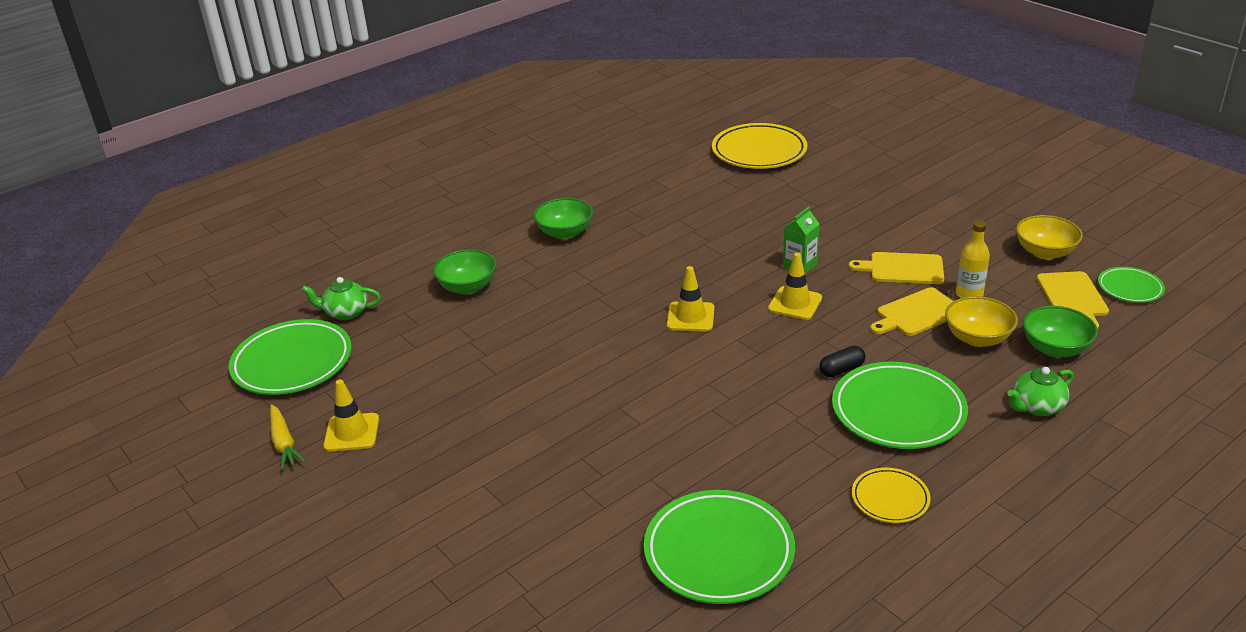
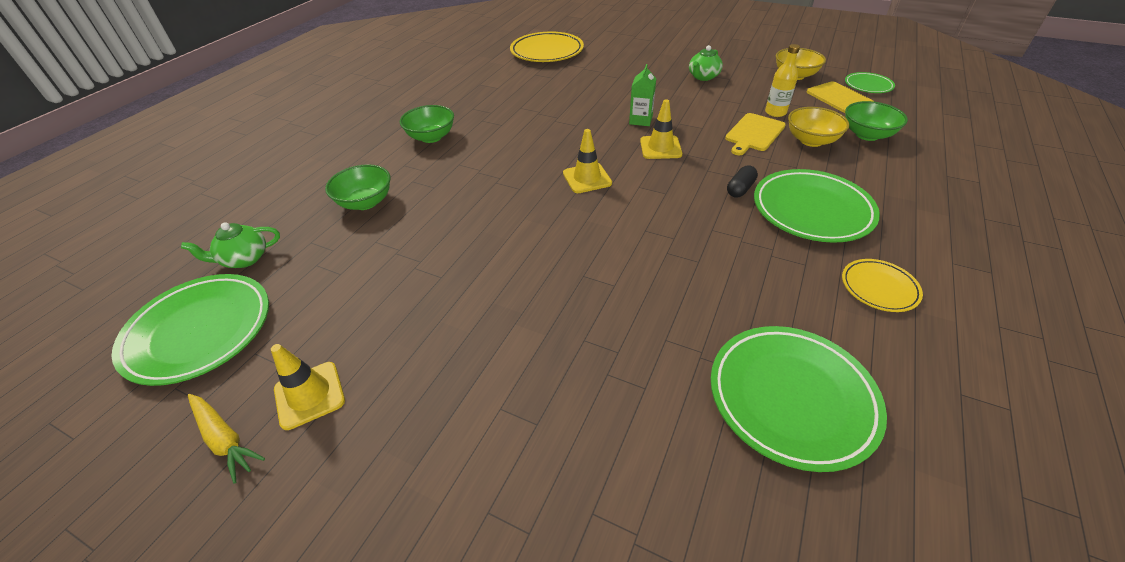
camera: 25 degrees left, 10 degrees up
(903, 269) = (715, 106): yellow cutting board -> none
(1036, 407) = (900, 179): green teapot -> green teapot (703, 77)

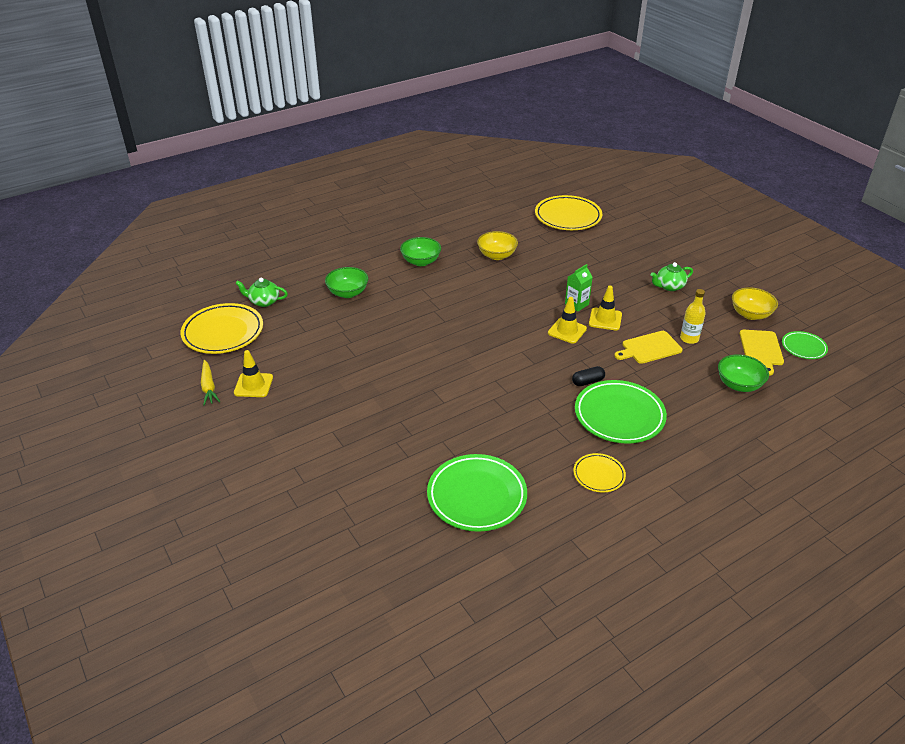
camera: 30 degrees right, 5 degrees down
(199, 331) = (223, 332): green plate -> yellow plate
(587, 178) = (493, 332): yellow traffic cone -> yellow traffic cone (605, 319)
(811, 140) = (687, 371): yellow bowl -> yellow bowl (497, 255)

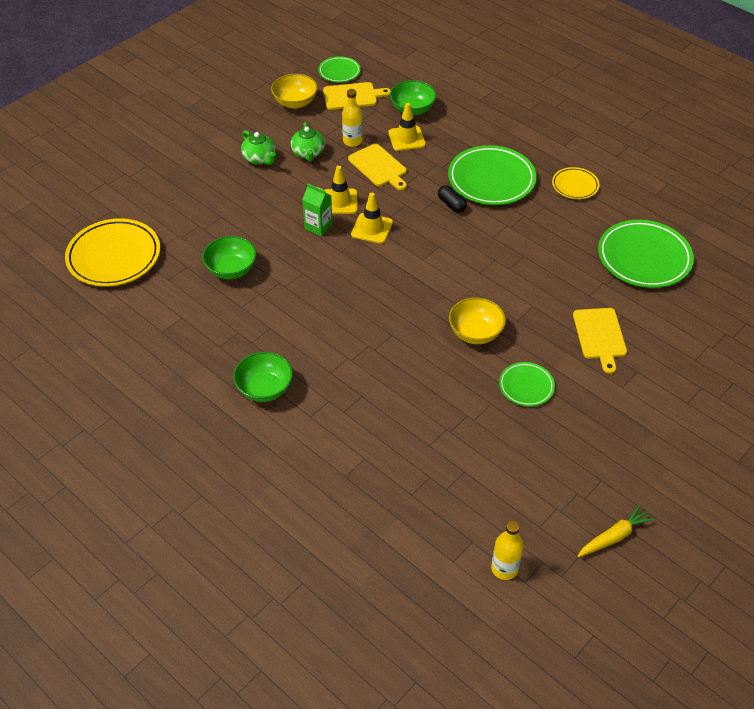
camera: 105 degrees left, 10 degrees up
(223, 332) = (504, 568): yellow plate -> yellow bottle
(253, 385) = (588, 489): yellow traffic cone -> yellow traffic cone (406, 138)
(264, 301) = (418, 546): green teapot -> green teapot (308, 153)
(348, 293) = (364, 450): green bowl -> green bowl (231, 269)
(361, 377) = (526, 386): none -> green plate
(392, 434) = (600, 336): none -> yellow cutting board
(497, 255) = (230, 312): yellow bowl -> yellow bowl (475, 333)

